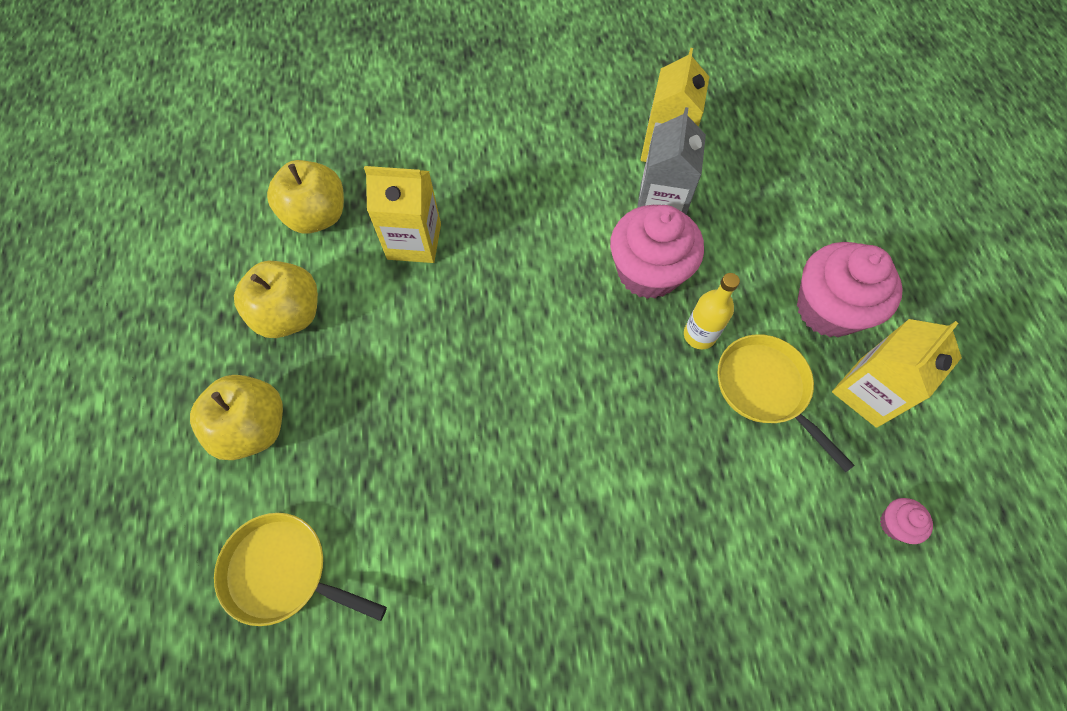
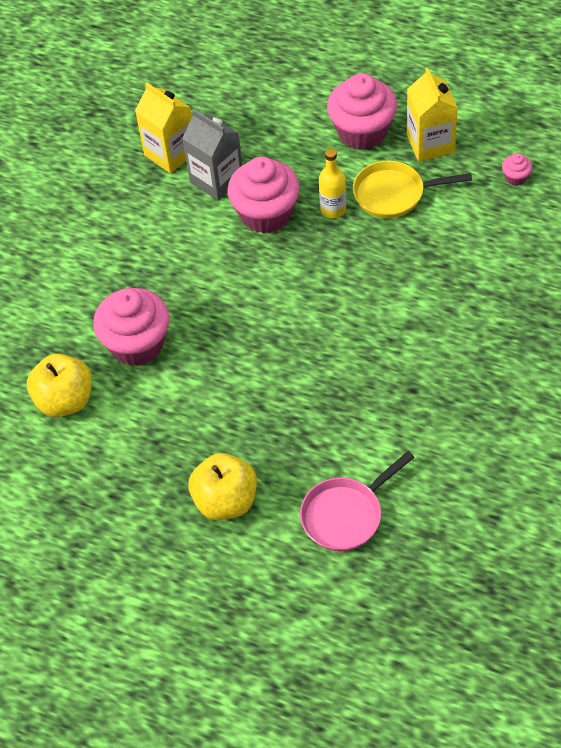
camera: 55 degrees left, 10 degrees down
(283, 572) = (345, 514): yellow pan -> pink pan
(290, 315) = (145, 448): yellow apple -> none
(414, 241) = (137, 344): yellow carton -> pink cupcake

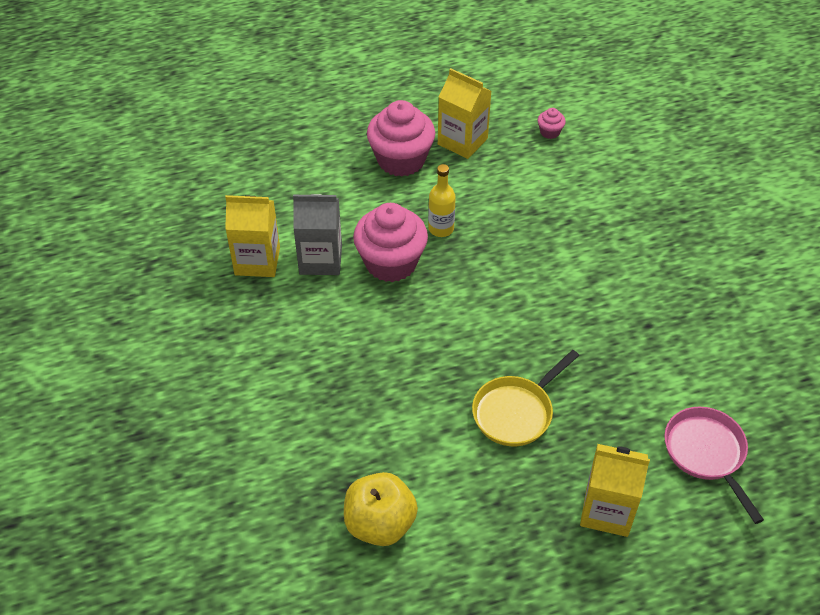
camera: 45 degrees left, 5 degrees down
(137, 344) = (393, 433): pink cupcake -> none
(225, 501) = (607, 510): yellow apple -> yellow carton
(345, 514) = (706, 453): pink pan -> pink pan turned 150 degrees clockwise
(394, 194) = (475, 191): yellow pan -> yellow pan (516, 412)

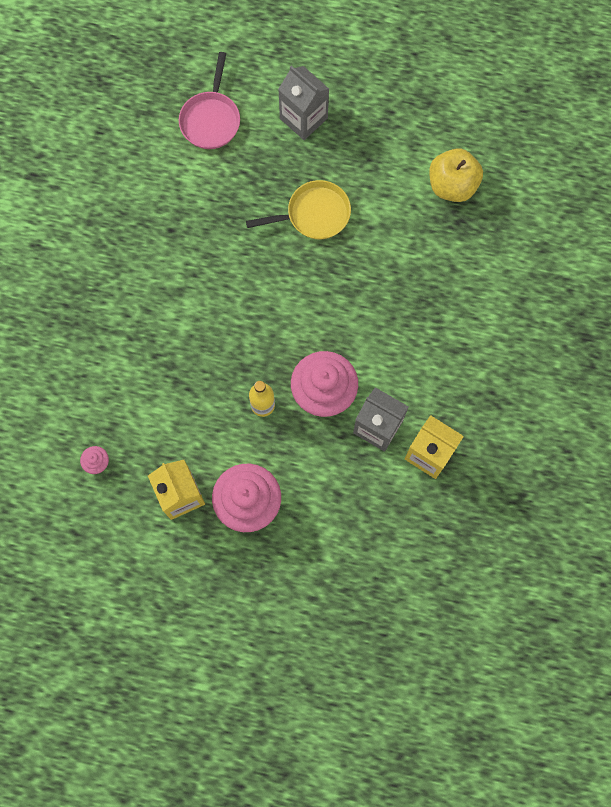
camera: 150 degrees left, 25 degrees up
(607, 510) = (303, 118): yellow carton -> grey carton

